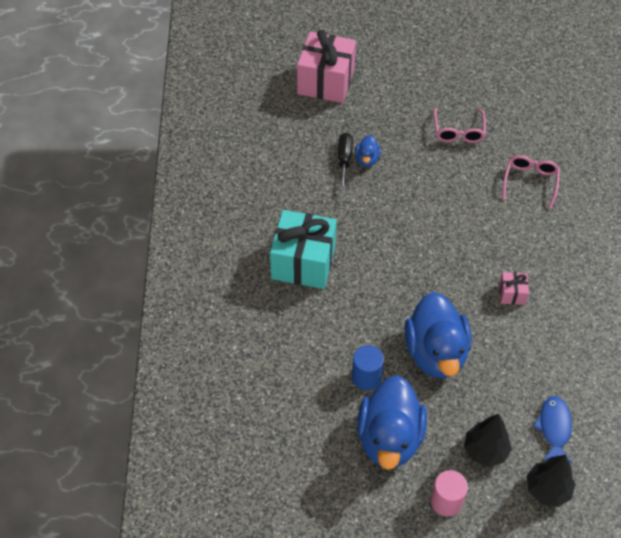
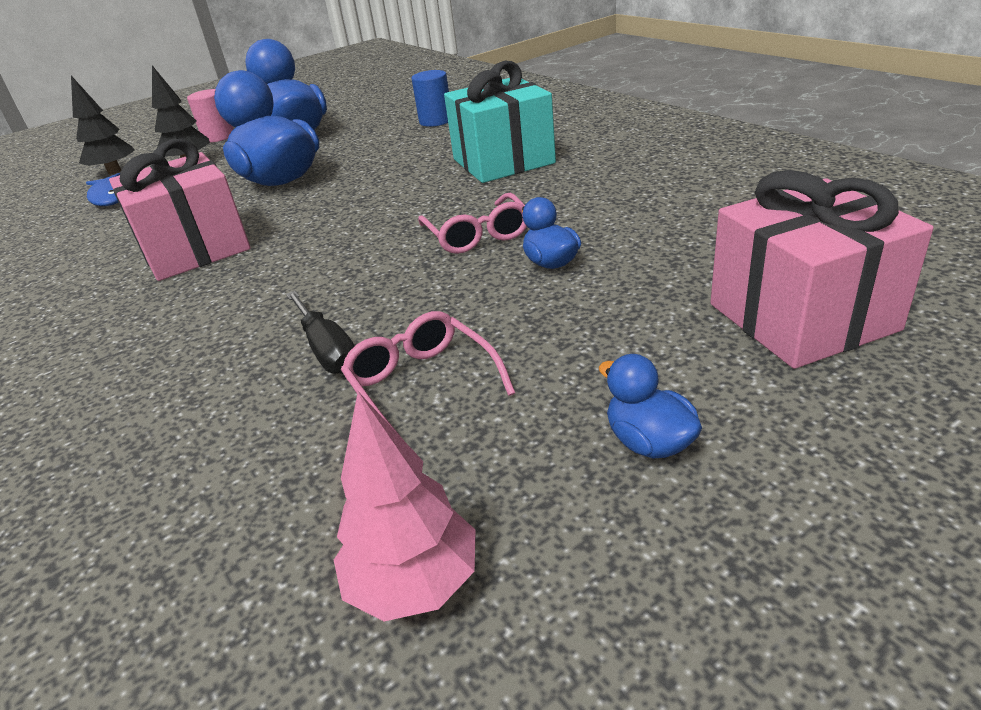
camera: 150 degrees right, 20 degrees down
(344, 159) = (586, 246): black screwdriver -> black screwdriver (327, 350)
(366, 377) = (346, 145): blue cylinder -> blue cylinder (436, 121)
(414, 75) = (649, 442): none -> blue duck
(497, 78) = (414, 583): none -> pink tree
(512, 294) = (195, 249): pink gift -> pink gift, size x2.24
(530, 182) = (205, 380): pink glasses -> pink glasses (477, 235)

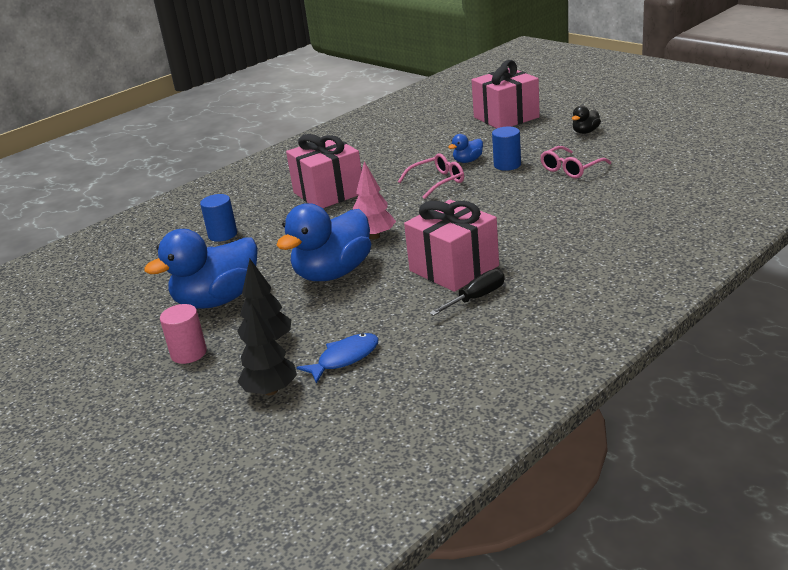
camera: 100 degrees left, 5 degrees down
(327, 350) = (554, 193): black screwdriver -> black screwdriver (476, 298)
(414, 583) = (661, 152): pink tree -> pink tree (374, 236)
(502, 304) = (507, 165): none -> blue cylinder
(503, 161) = (328, 193): turquoise gift -> pink gift
(649, 442) = (585, 132): blue duck -> black duck

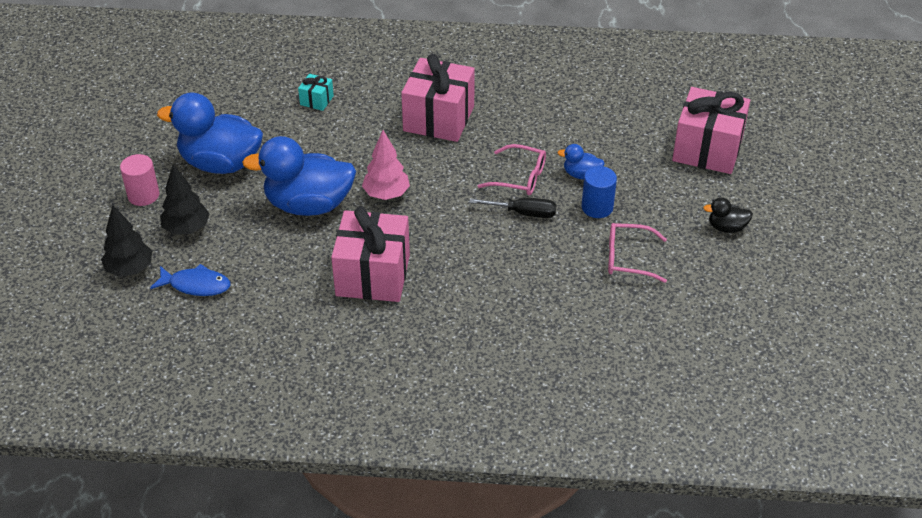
camera: 45 degrees right, 15 degrees up
(222, 234) = (316, 100): blue cylinder -> turquoise gift
(476, 298) = (336, 315): black screwdriver -> black screwdriver (523, 213)

